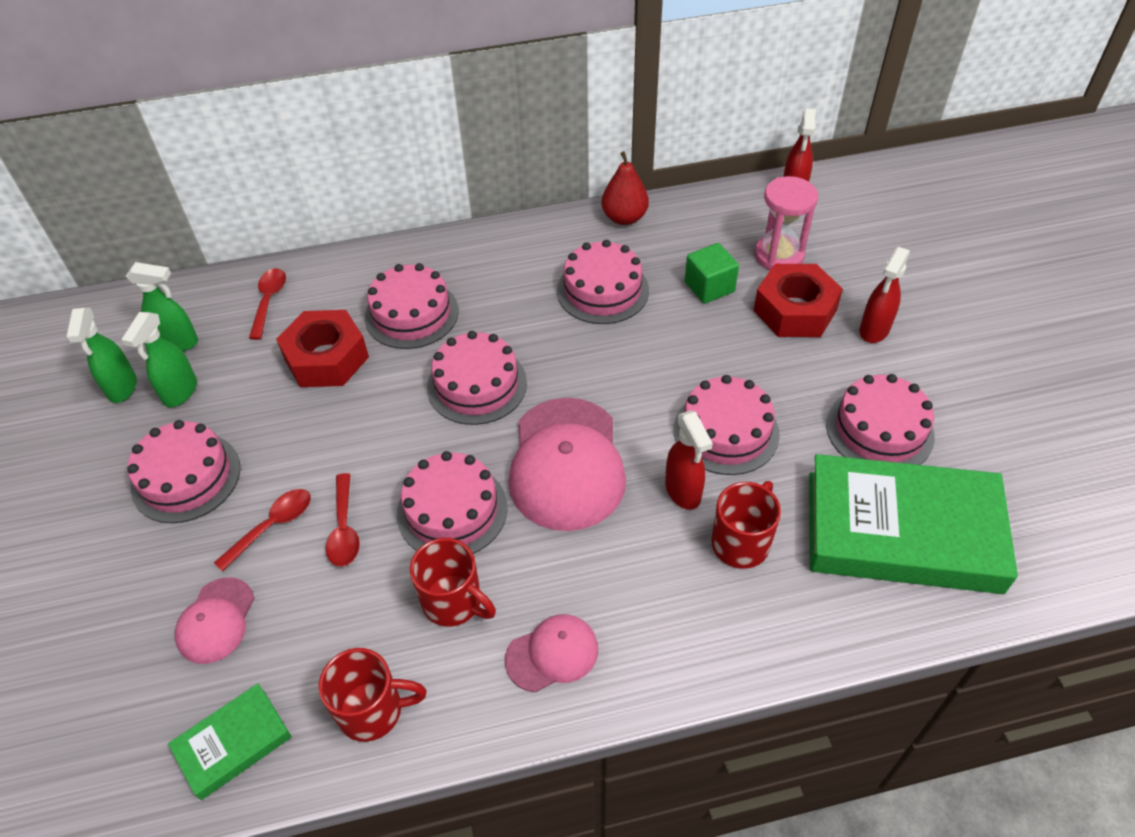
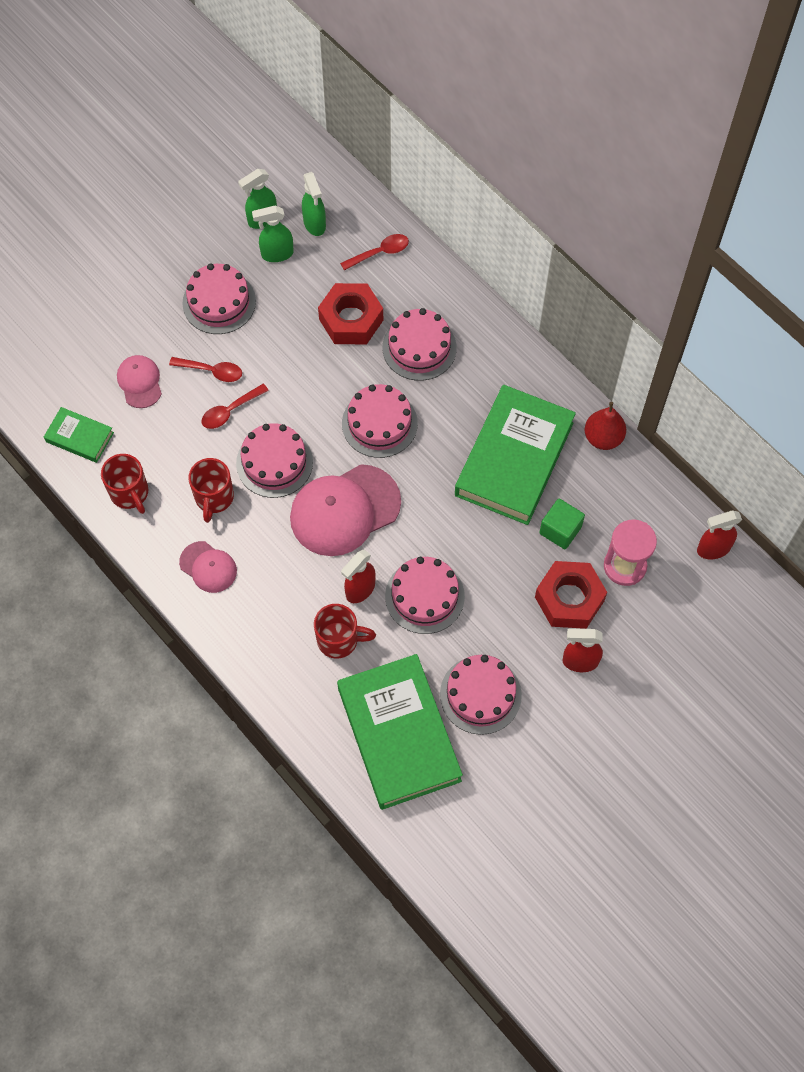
camera: 60 degrees right, 15 degrees up
(216, 620) = (140, 382): pink cap -> pink cap turned 90 degrees clockwise
(602, 290) = (514, 459): pink cake -> green book

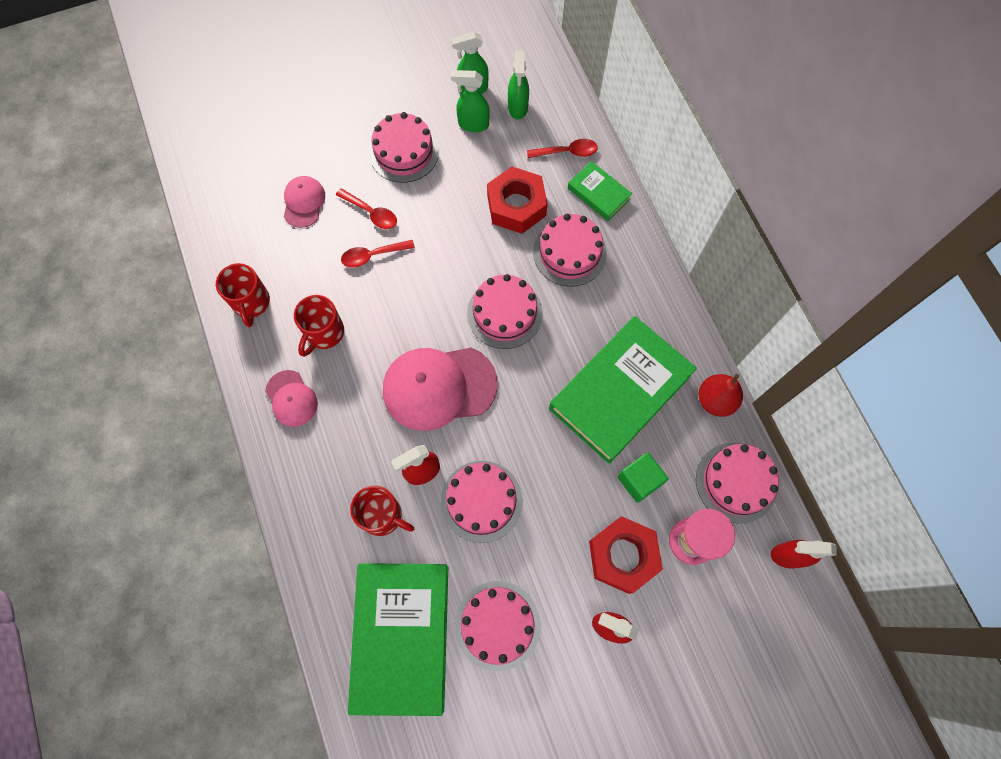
camera: 20 degrees right, 5 degrees up
(79, 437) = (230, 235): green book -> green book (598, 194)
(274, 462) = (393, 318): pink cake -> pink cake (736, 482)

